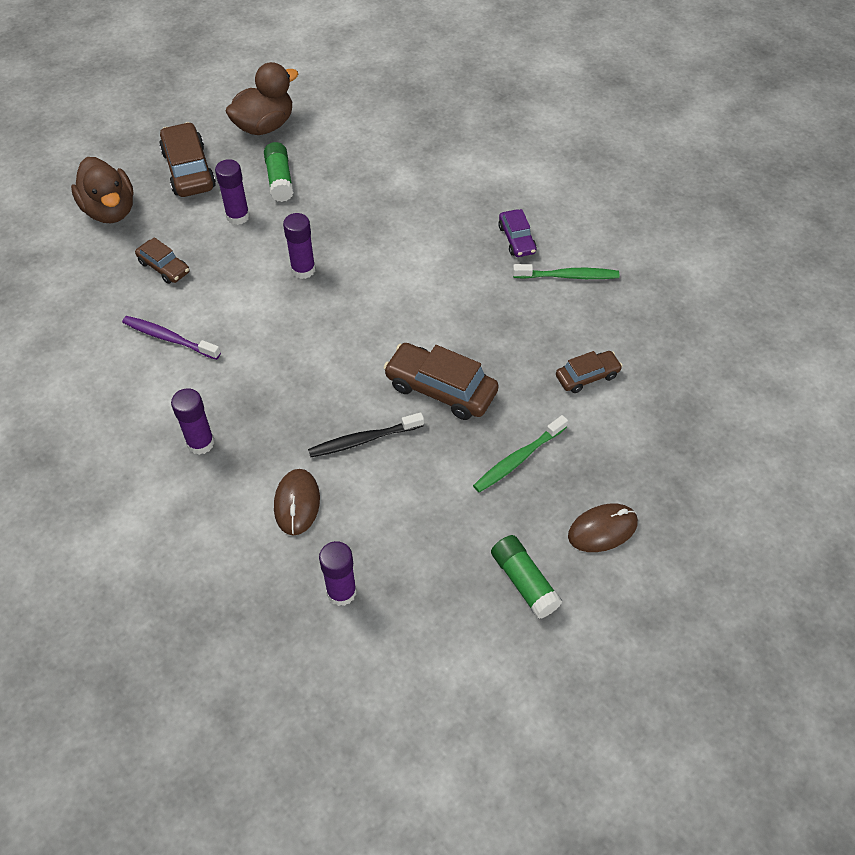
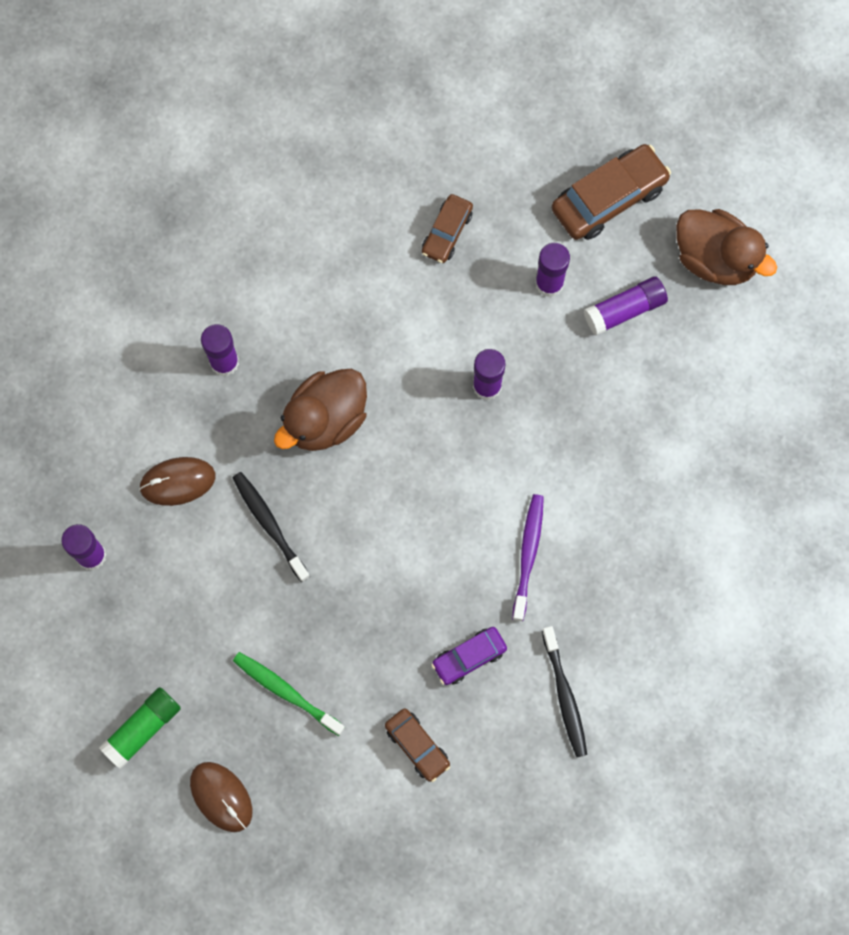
camera: 75 degrees right, 20 degrees up
(110, 210) = (516, 138): brown duck -> brown duck (325, 420)
(169, 338) = (348, 278): purple toothbrush -> purple toothbrush (528, 554)
(280, 180) = (624, 310): green glue stick -> purple glue stick
(441, 389) = (357, 587): brown car -> none
(516, 239) = (608, 621): purple car -> purple car (469, 657)
(568, 276) = (565, 696): green toothbrush -> black toothbrush

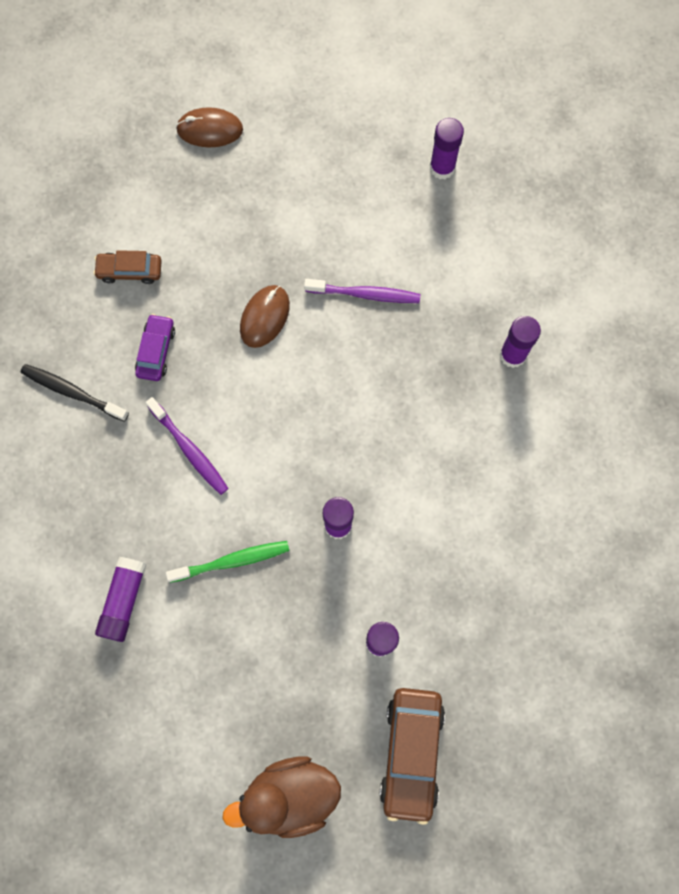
camera: 130 degrees right, 0 degrees up
(142, 729) = (296, 116): green glue stick -> none
(177, 482) = (448, 258): brown mouse -> brown mouse (265, 317)
(269, 524) = (365, 294): black toothbrush -> purple toothbrush
(286, 692) = (241, 218): green toothbrush -> green toothbrush (232, 561)
(325, 420) = (410, 390): brown duck -> none
(447, 232) = (486, 598): brown car -> none
(624, 310) = (309, 682): purple glue stick -> purple glue stick (123, 600)

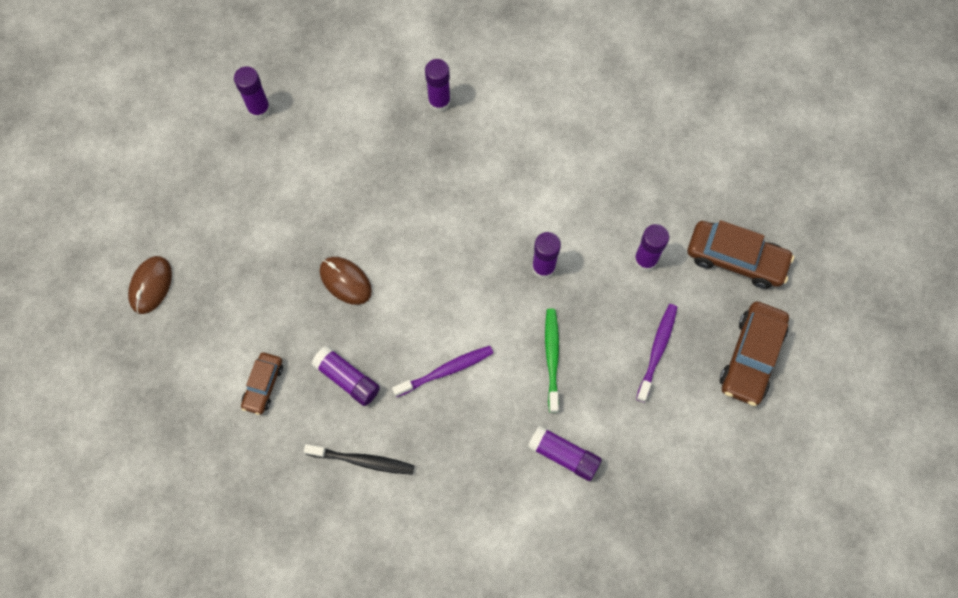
camera: 75 degrees left, 5 degrees down
(72, 392) = (363, 461): black toothbrush -> black toothbrush turned 120 degrees counterclockwise
(156, 351) = (347, 379): purple car -> purple glue stick
(290, 795) = (751, 357): brown duck -> brown car
(365, 294) = (351, 197): purple toothbrush -> purple toothbrush (657, 350)

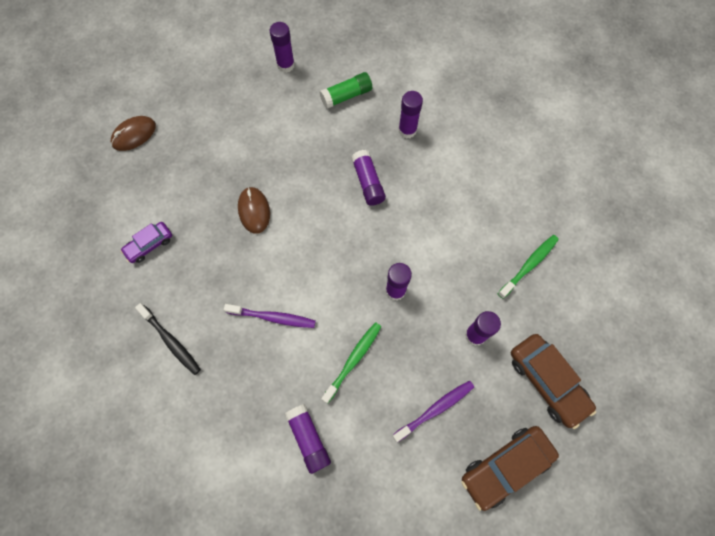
camera: 35 degrees right, 0 degrees up
(263, 385) = (149, 245): brown car -> purple car
(347, 379) = (204, 277): purple glue stick -> purple glue stick (368, 182)
(350, 103) = (346, 96): none -> green glue stick
(648, 163) = (529, 265): none -> green toothbrush

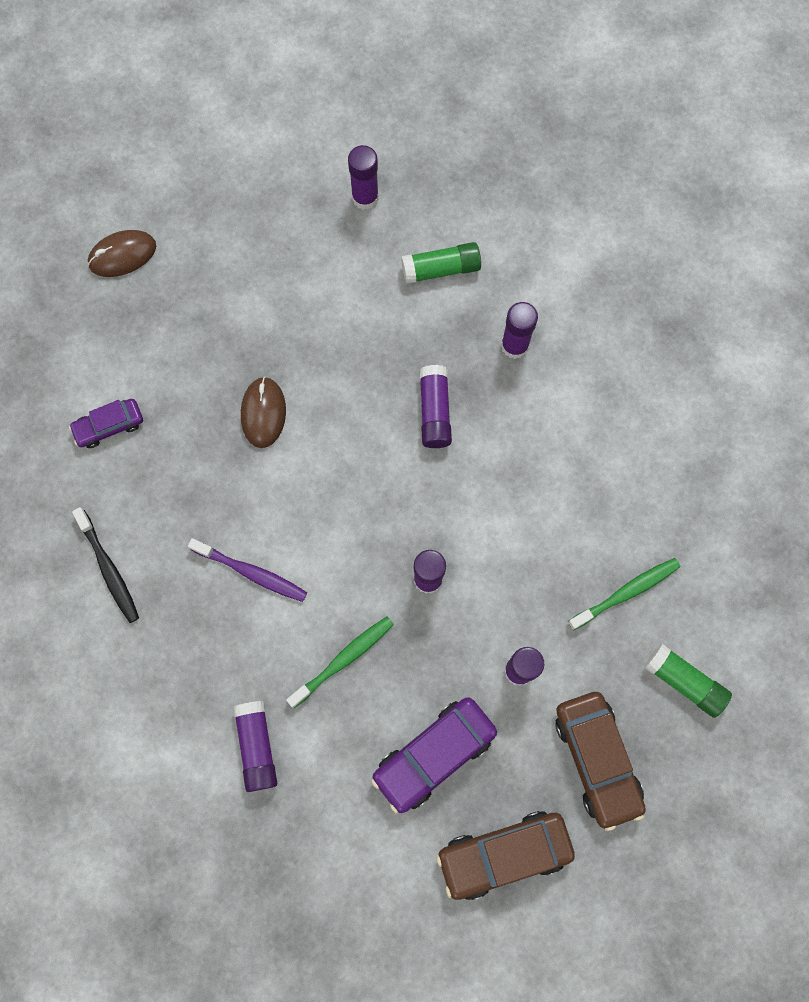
camera: 15 degrees right, 5 degrees up
(435, 409) = (434, 755): purple toothbrush -> purple car
(586, 313) = (684, 681): none -> green glue stick

